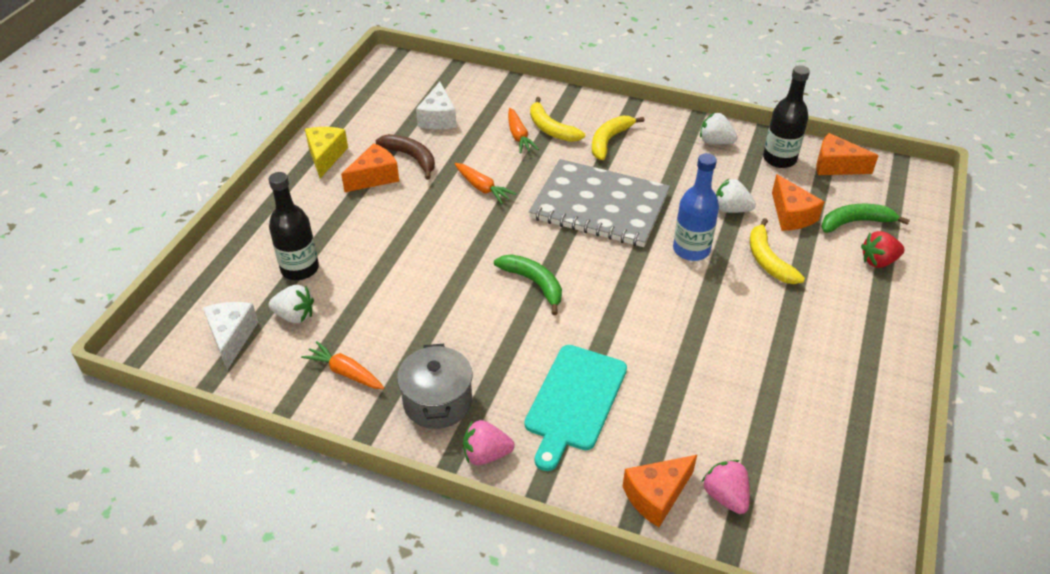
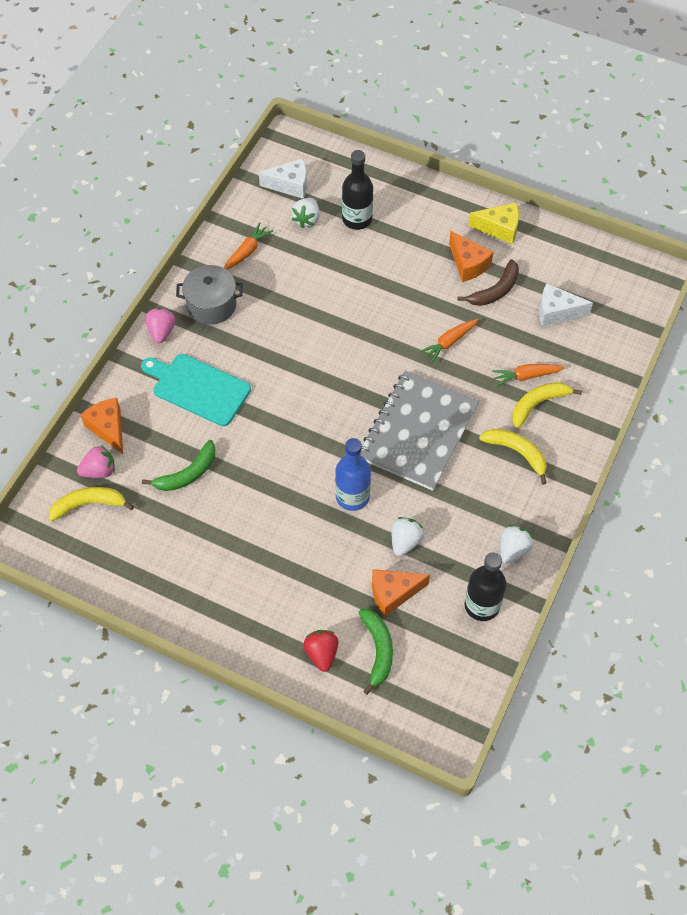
camera: 95 degrees right, 15 degrees up
(534, 284) = (323, 372): green banana -> green banana (187, 473)
(768, 260) = (332, 557): yellow banana -> yellow banana (89, 504)
(836, 166) = (468, 658): orange cheese -> none

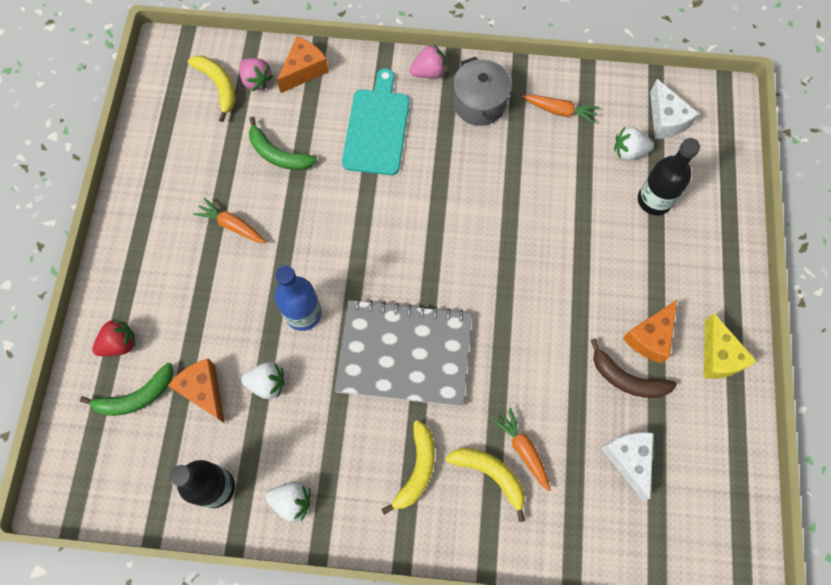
camera: 70 degrees right, 10 degrees up
(449, 343) = (532, 350): orange carrot -> orange carrot (232, 225)

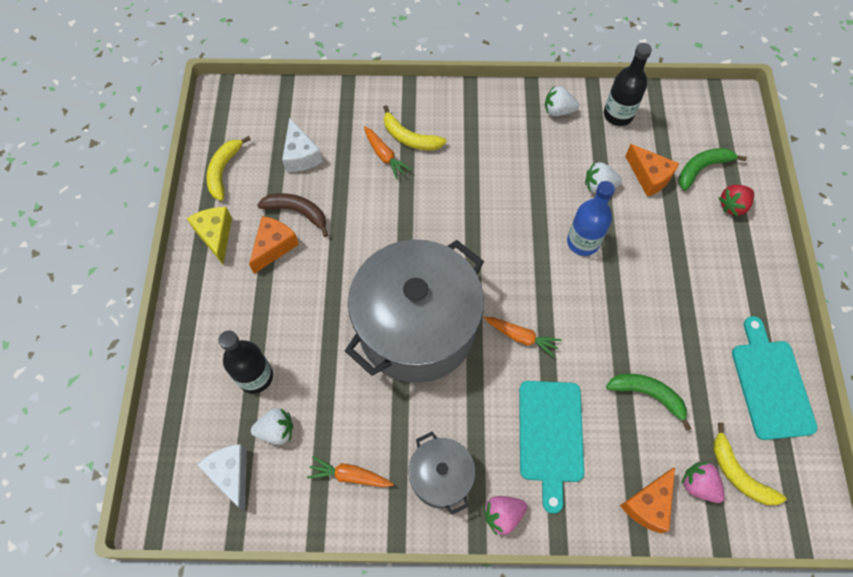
camera: 175 degrees right, 5 degrees down
(159, 154) = (771, 384): none -> turquoise cutting board
(232, 225) = (671, 316): orange carrot -> orange carrot (521, 337)
(404, 354) = (488, 217): grey notebook -> none
(416, 469) = (467, 137): yellow banana -> yellow banana (224, 171)
(493, 234) = (417, 328): none -> grey pot

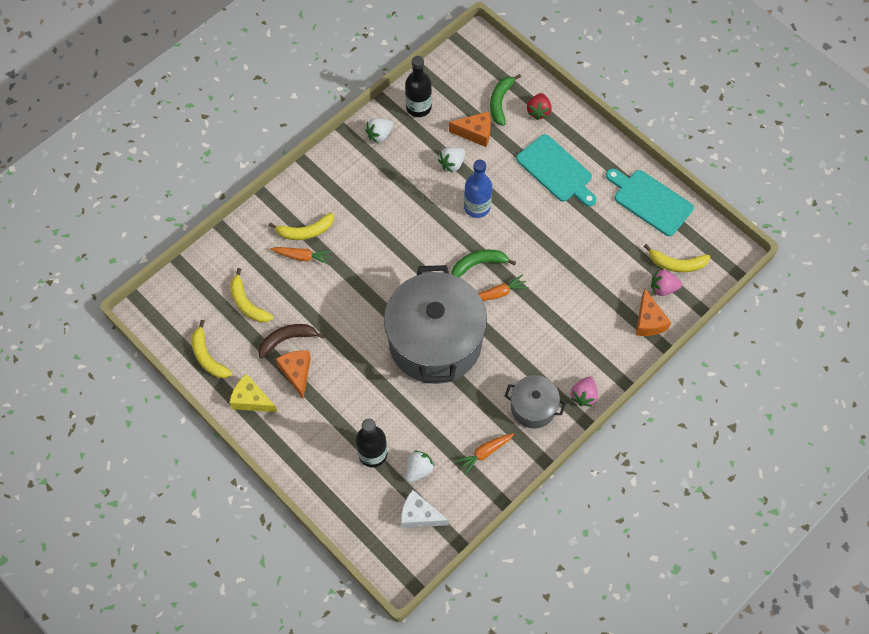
camera: 45 degrees left, 0 degrees up
(300, 155) = (247, 303): white cheese -> yellow banana
(550, 435) = (567, 332): turquoise cutting board -> turquoise cutting board (556, 170)
(648, 395) = (595, 264): green banana -> green banana (478, 264)

